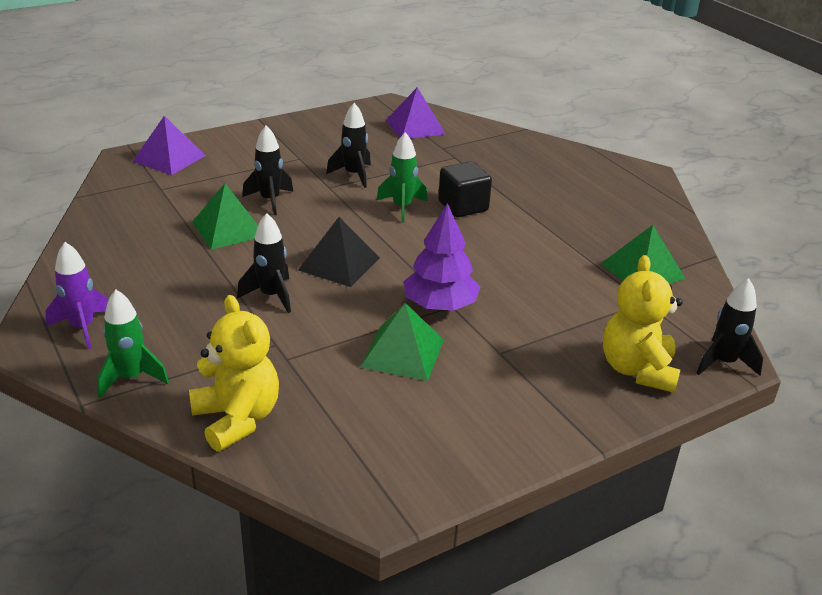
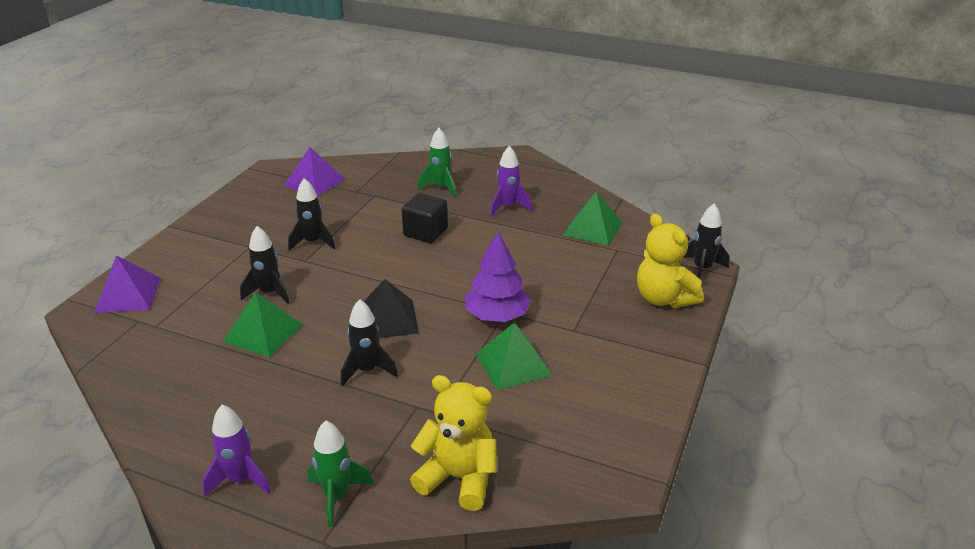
camera: 35 degrees left, 0 degrees up
(402, 207) = (382, 252): green rocket -> green rocket (441, 187)
(574, 216) = (508, 207): none -> purple rocket

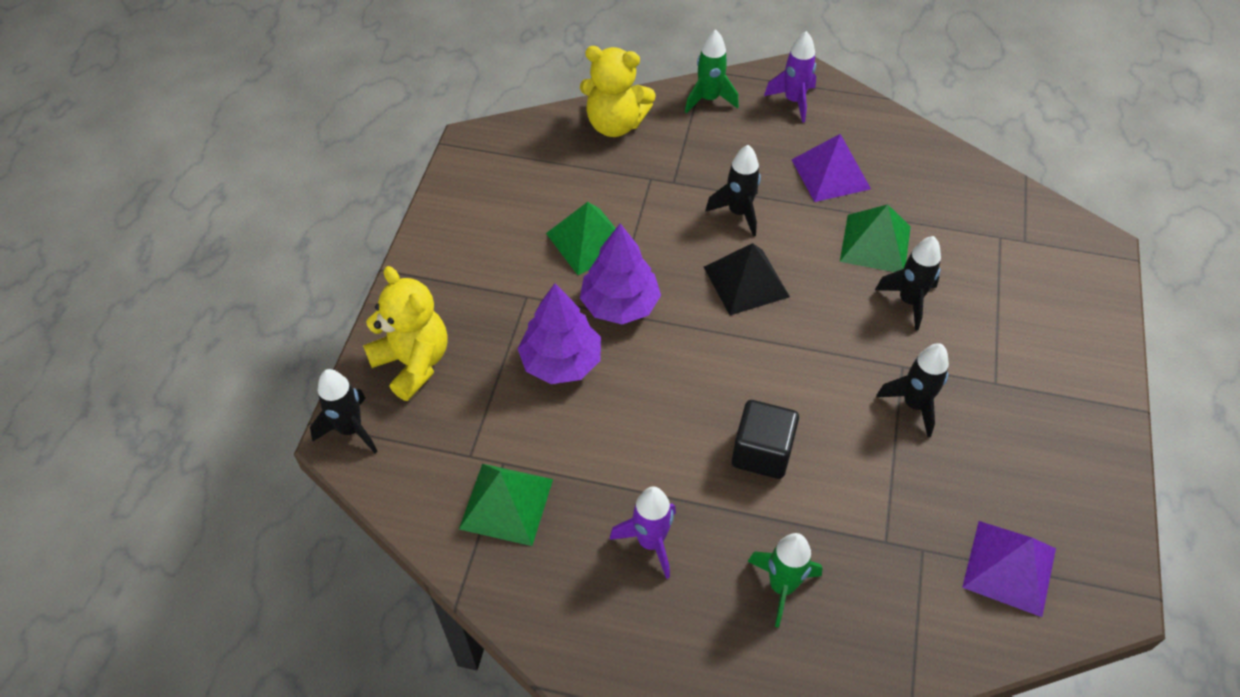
camera: 170 degrees right, 20 degrees up
(128, 295) = (1073, 275): purple pyramid -> purple pyramid (830, 174)
(550, 288) = (561, 361): none -> purple tree

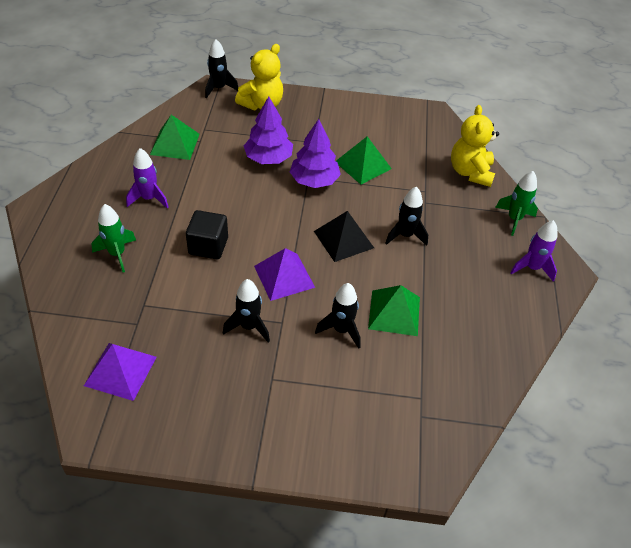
camera: 80 degrees right, 5 degrees down
(830, 174) = (459, 288): purple pyramid -> purple pyramid (284, 276)

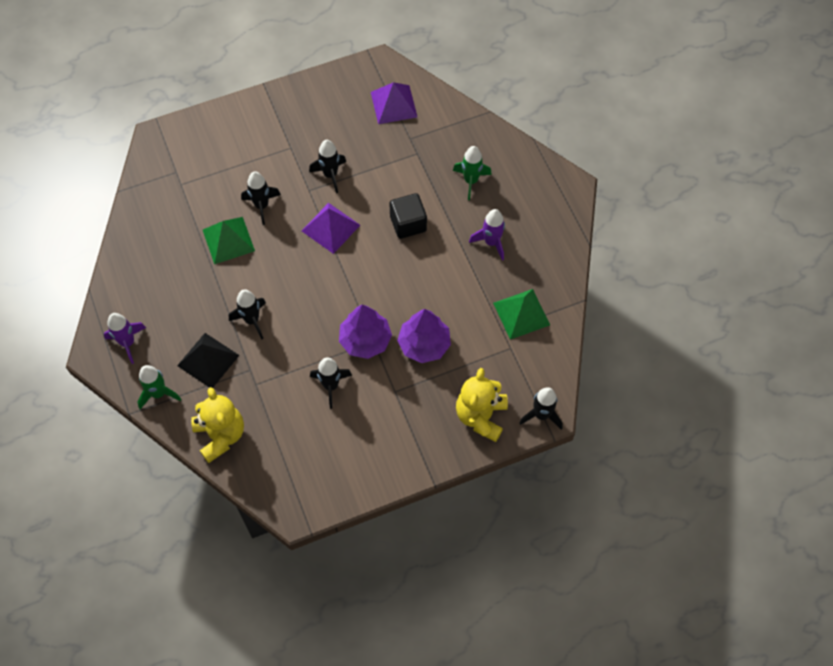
camera: 155 degrees right, 15 degrees up
(343, 239) = (303, 288): black pyramid -> black pyramid (208, 360)
(363, 165) = (331, 386): green pyramid -> black rocket

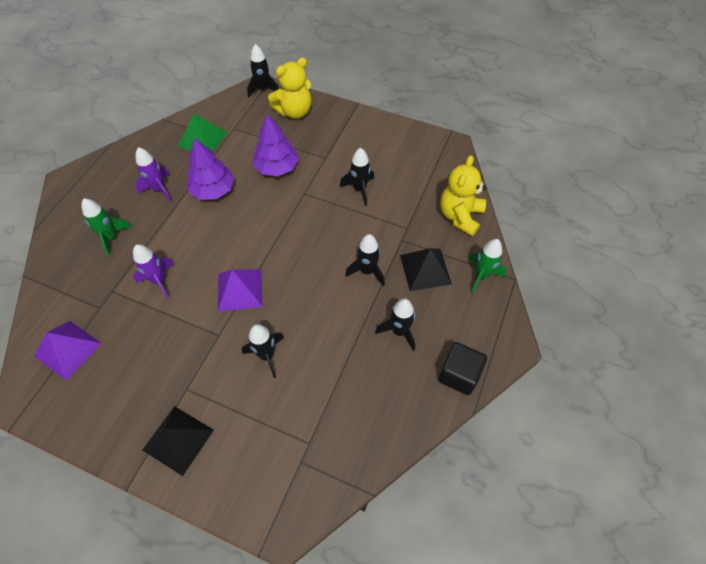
camera: 135 degrees left, 5 degrees down
(128, 343) = (476, 332): purple rocket -> purple rocket (159, 281)
(228, 240) = (322, 349): green pyramid -> none
(262, 123) = (178, 440): none -> black pyramid
(330, 175) = (188, 332): black rocket -> black rocket (399, 331)
(365, 340) = (308, 197): purple tree -> purple tree (213, 190)
(408, 224) = (188, 245): black cube -> black cube (459, 374)

